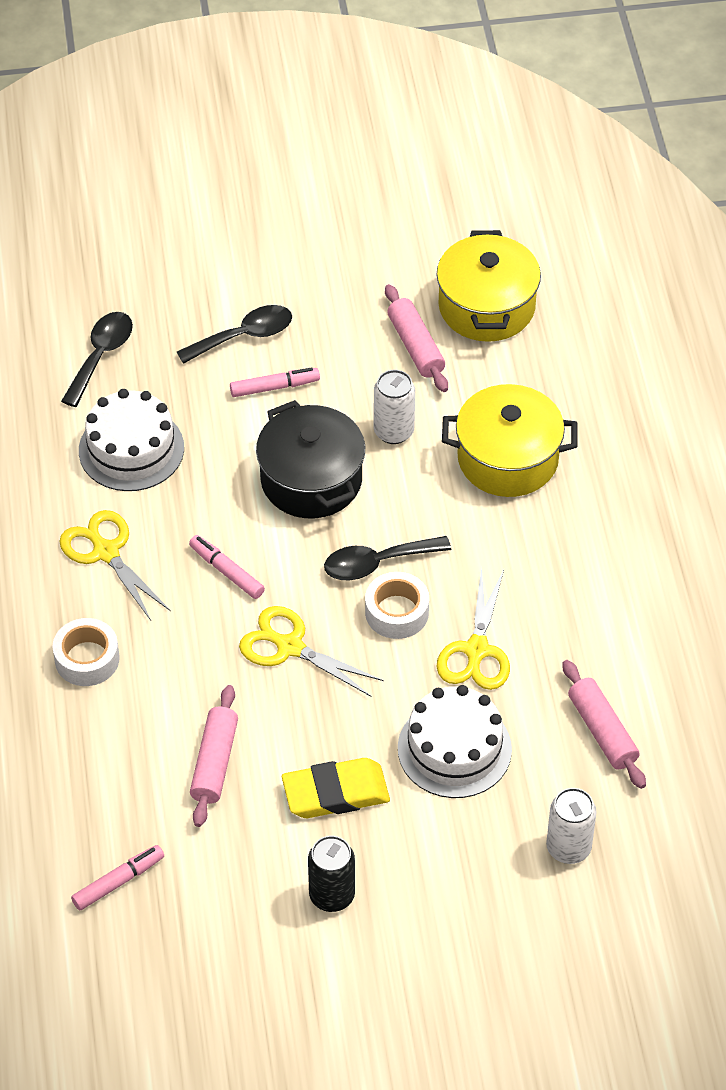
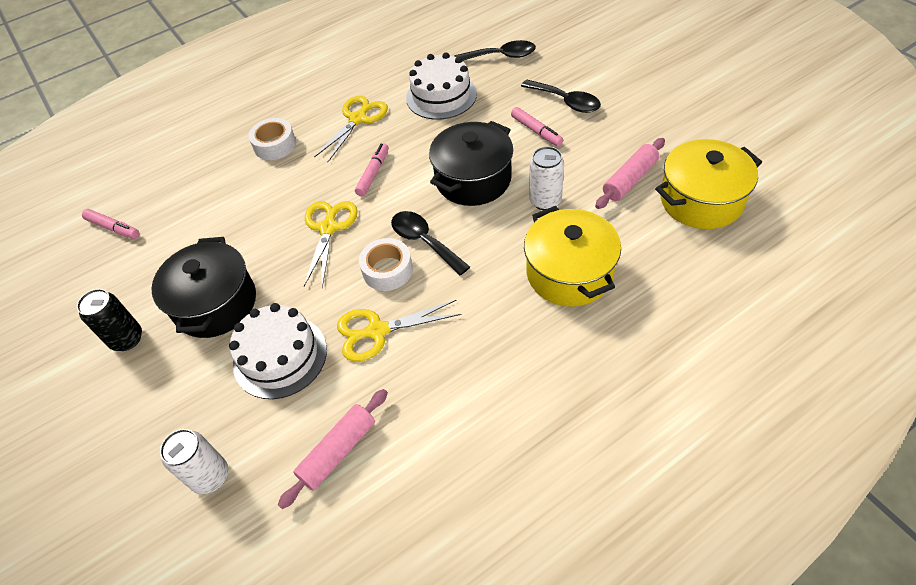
camera: 70 degrees right, 0 degrees up
(214, 762) = (219, 232): pink rolling pin -> none
(335, 793) = (215, 304): yellow eraser -> black pot

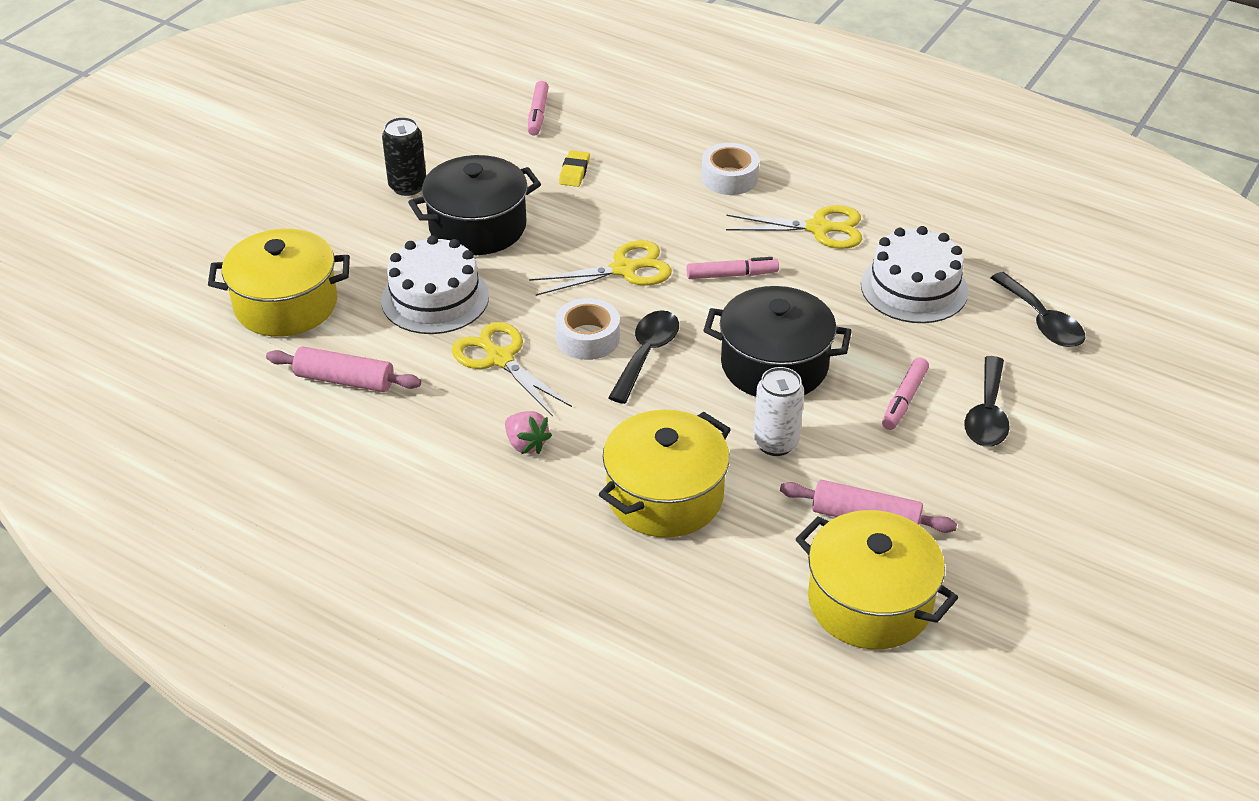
camera: 60 degrees right, 10 degrees down
(200, 225) = (574, 172): none -> yellow eraser
(210, 476) = (286, 305): white can -> yellow pot
(480, 340) = (526, 444): none -> pink strawberry

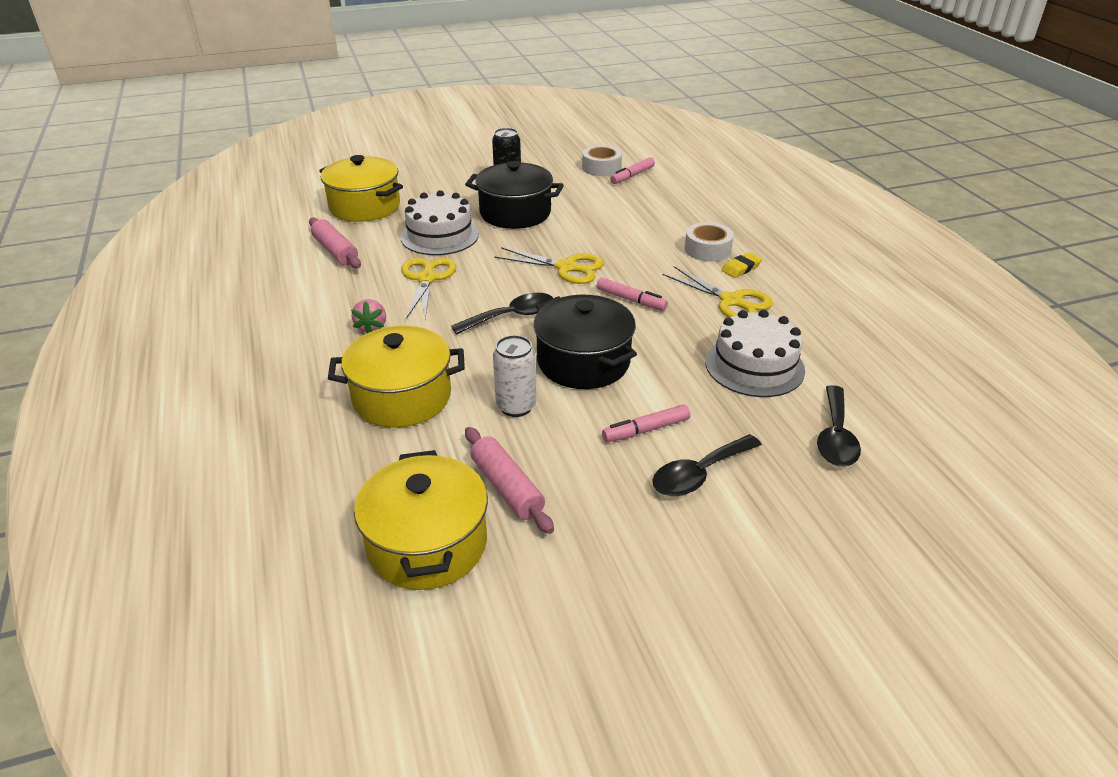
camera: 40 degrees right, 5 degrees down
(574, 172) = (611, 209): yellow eraser -> yellow eraser (741, 268)
(587, 338) = (490, 292): white tape -> white tape (601, 167)

